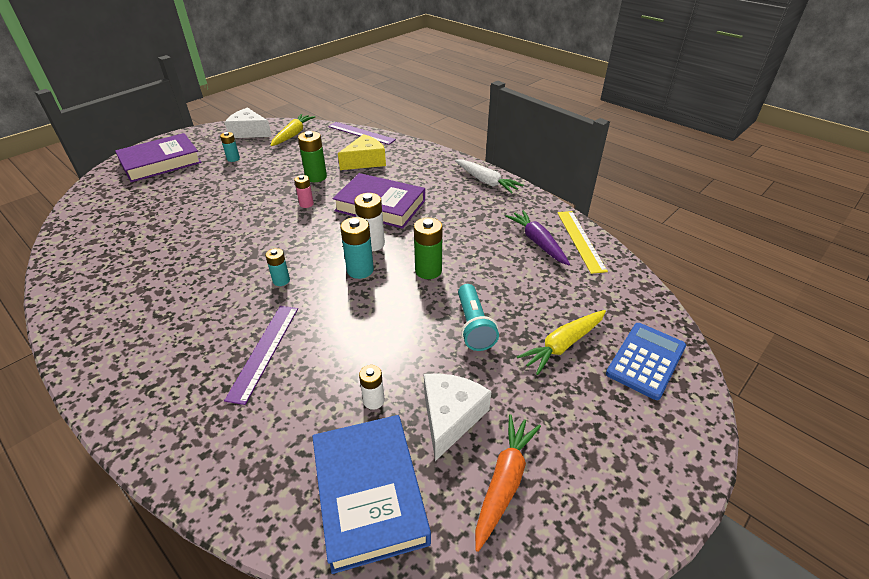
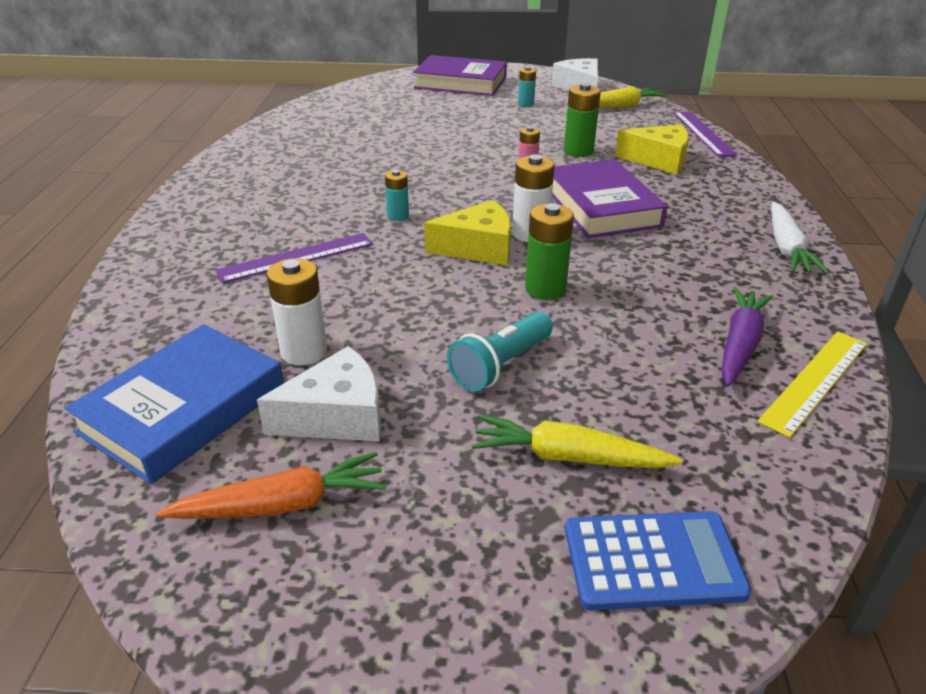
camera: 50 degrees right, 5 degrees down
(360, 270) = (478, 248): turquoise battery -> yellow cheese
(373, 401) = (304, 352): white battery -> white battery, size x1.62

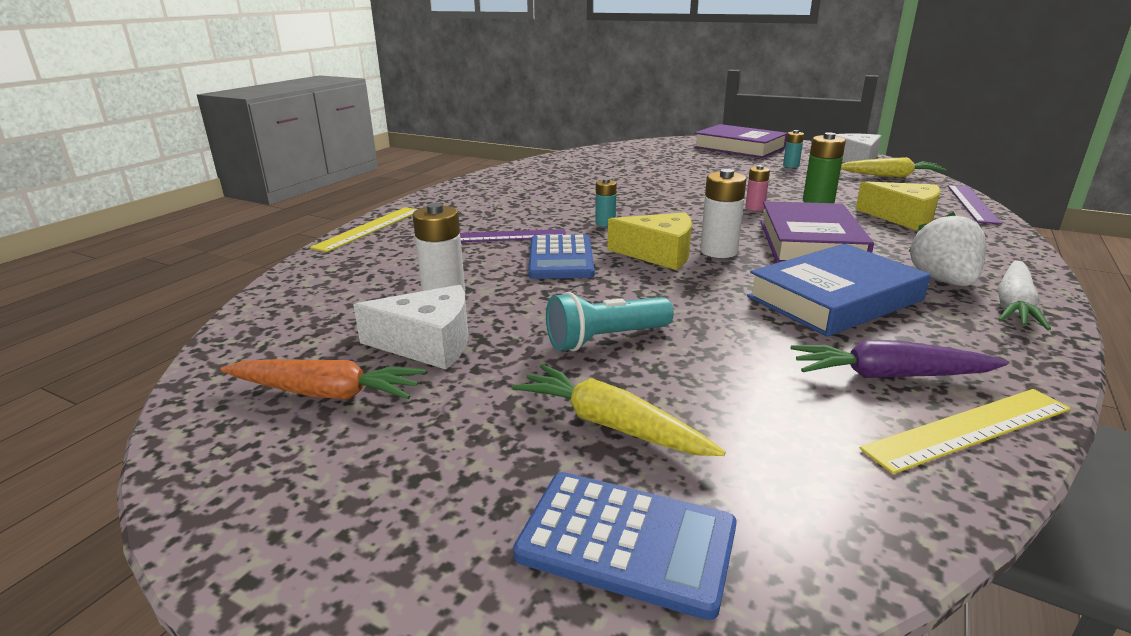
camera: 25 degrees right, 10 degrees down
(134, 274) = (369, 228): none -> yellow ruler
(184, 409) = (319, 314): blue book -> blue book (835, 299)
(387, 274) = (560, 258): none -> blue calculator
(545, 289) = (699, 292): green battery -> none
(726, 232) = (943, 281): none -> white strawberry
(740, 344) = (889, 375): purple carrot -> purple carrot turned 135 degrees counterclockwise

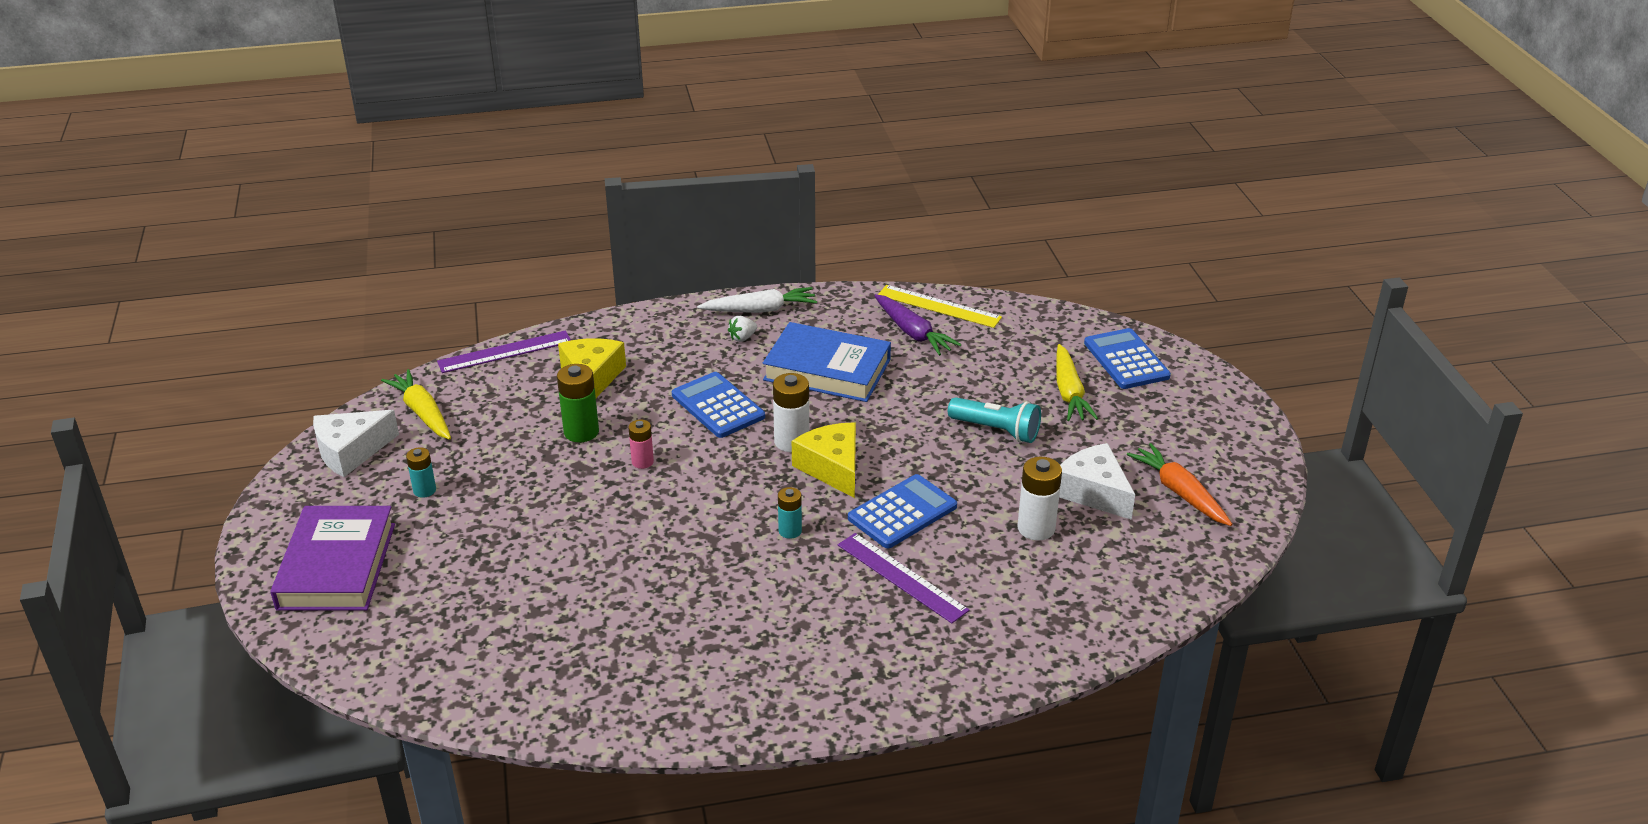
camera: 130 degrees left, 10 degrees up
(369, 228) = (985, 680): yellow ruler -> none
(810, 242) = (718, 406): purple book -> blue calculator
(943, 281) = (742, 338): white strawberry -> white strawberry, size x0.50

